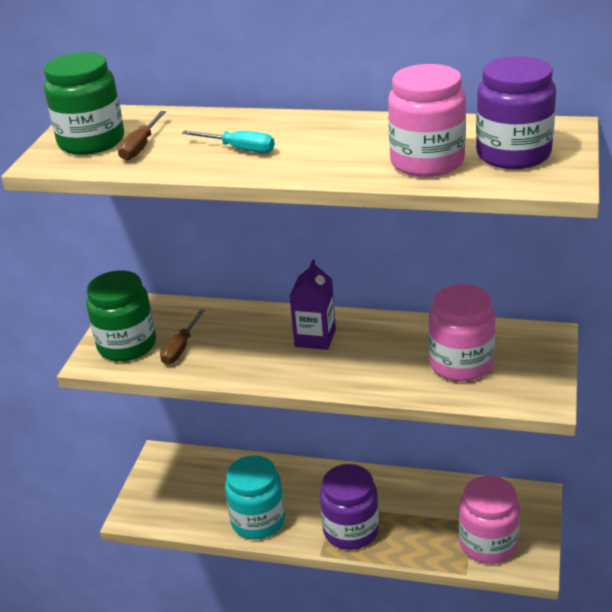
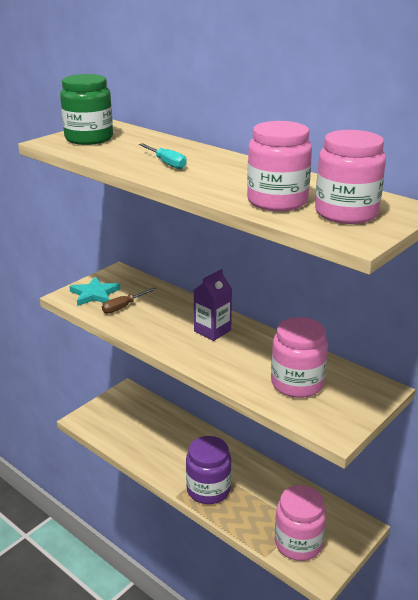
camera: 25 degrees right, 5 degrees down
(127, 345) = (94, 294): green jar -> turquoise star
(141, 147) = (111, 148): brown screwdriver -> none
(258, 521) = (153, 456): turquoise jar -> none
(513, 154) = (346, 213): purple jar -> pink jar

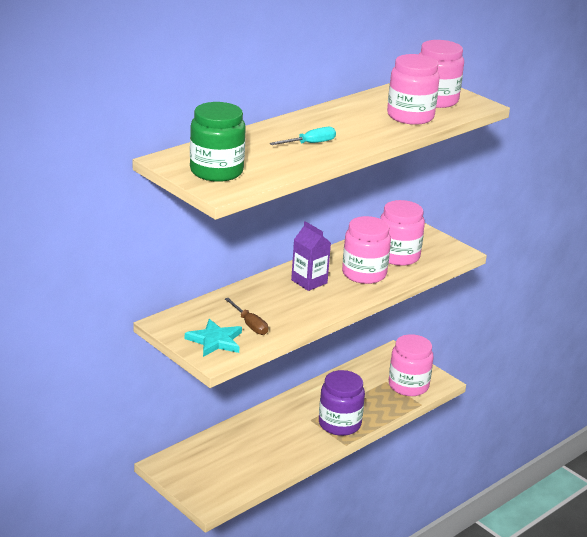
camera: 85 degrees left, 0 degrees up
(243, 362) = (364, 274): none -> pink jar

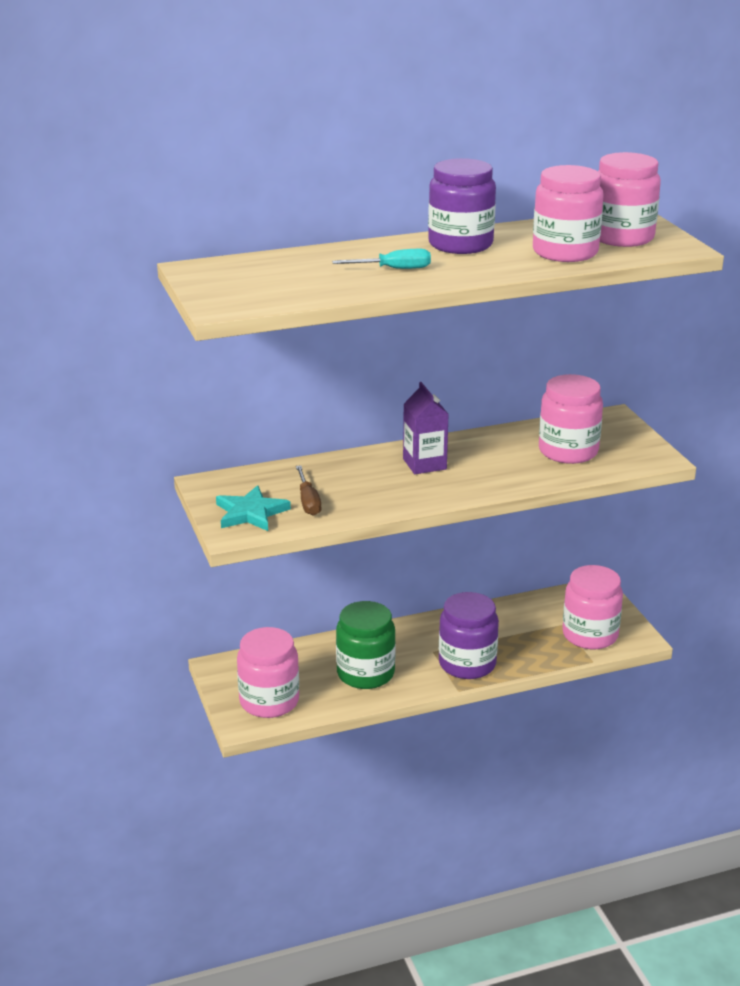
camera: 25 degrees right, 0 degrees up
(216, 171) = (240, 286): green jar -> green jar (365, 673)
(335, 118) = (460, 244): none -> purple jar
(364, 274) = (504, 465): pink jar -> pink jar (269, 701)

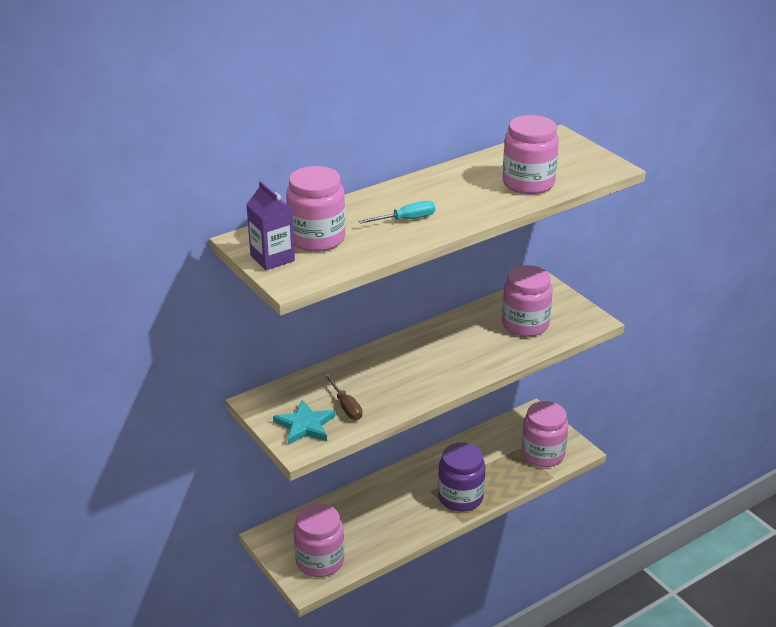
camera: 15 degrees left, 5 degrees up
(365, 673) = (386, 521): green jar -> none
(424, 464) = (421, 354): purple carton -> purple carton (272, 258)
(460, 244) = (444, 185): purple jar -> none
(622, 237) = (562, 161): pink jar -> pink jar (317, 239)

